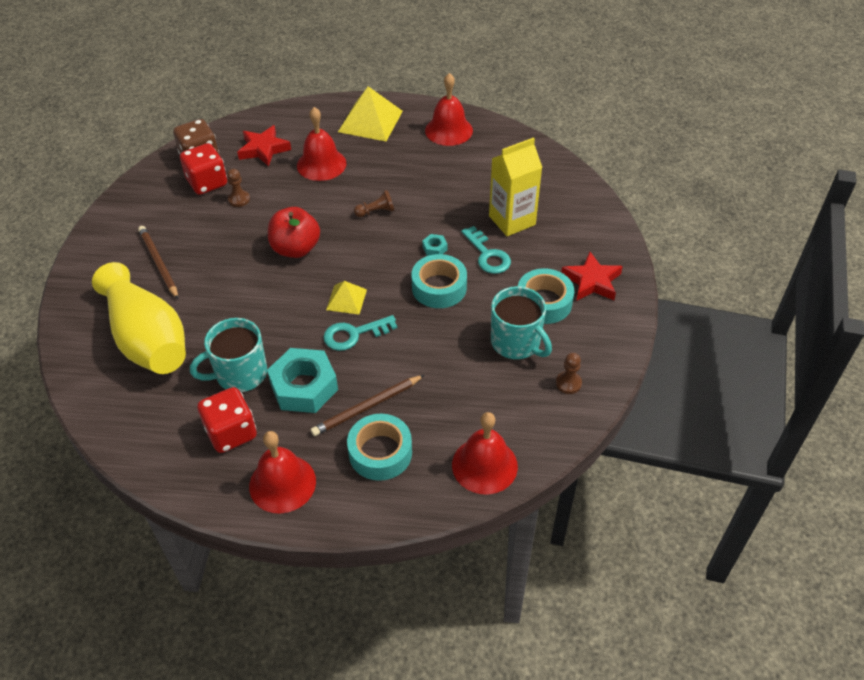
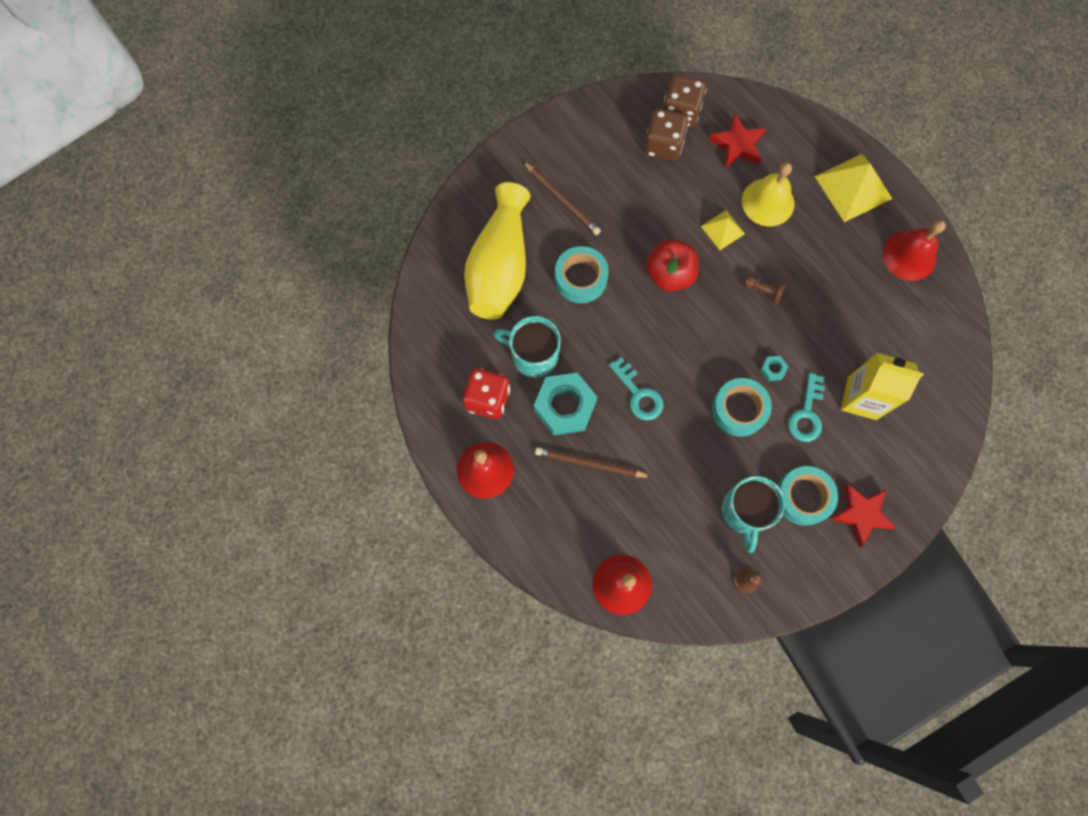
camera: 45 degrees right, 25 degrees up
(158, 263) = (562, 200): brown pencil -> brown pencil turned 120 degrees clockwise
(207, 183) = (663, 145): red dice -> brown dice
(239, 199) = (672, 184): brown pawn -> none
(321, 164) = (768, 202): red bell -> yellow bell
(346, 299) = (662, 357): yellow pyramid -> yellow pyramid (723, 230)
(354, 334) = (638, 394): turquoise key -> turquoise key turned 150 degrees counterclockwise
(380, 452) = (565, 507): turquoise tape -> turquoise tape (580, 278)

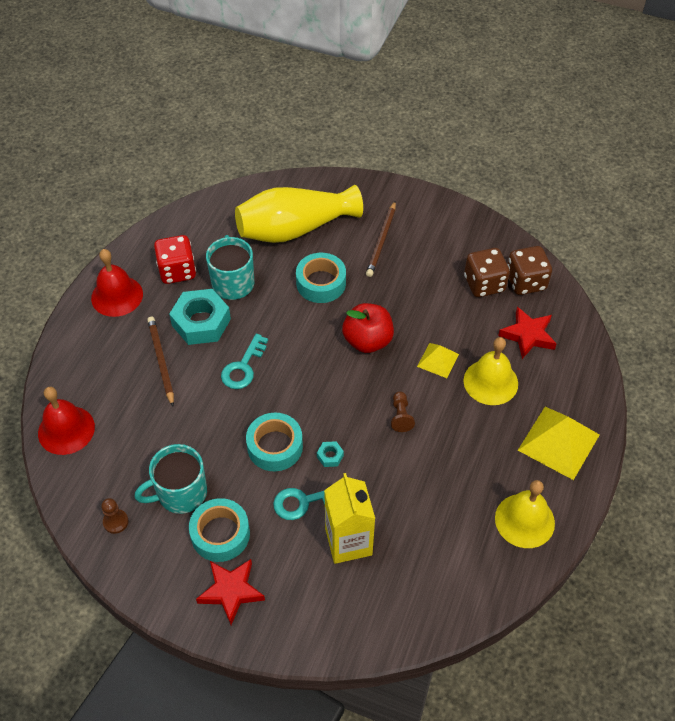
camera: 60 degrees right, 20 degrees down
(909, 255) = (524, 520): red bell -> yellow bell

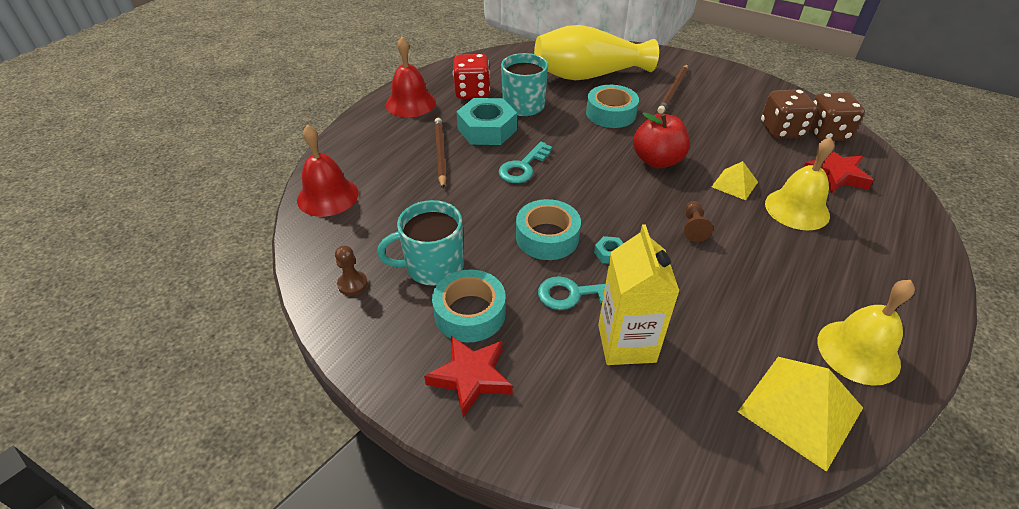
camera: 10 degrees right, 10 degrees down
(558, 442) = (889, 274): yellow pyramid -> yellow pyramid (800, 409)

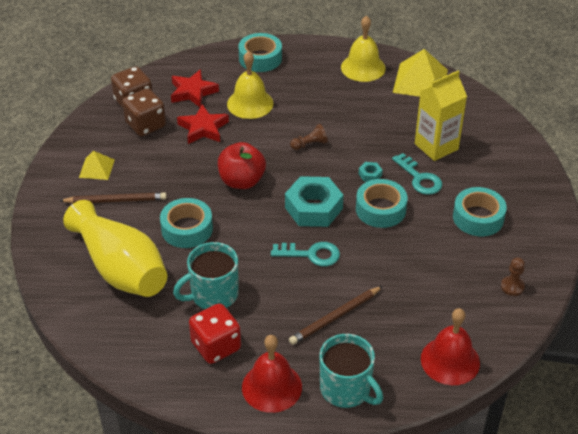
camera: 120 degrees left, 0 degrees up
(433, 266) = (459, 254): turquoise mug -> turquoise mug (346, 389)
(471, 377) = (518, 197): red star -> red star (203, 128)
(487, 129) = (274, 302): turquoise nut -> turquoise nut (313, 208)
(734, 184) = (242, 135): yellow pyramid -> yellow pyramid (96, 168)
(903, 251) = (260, 58): none -> turquoise tape

